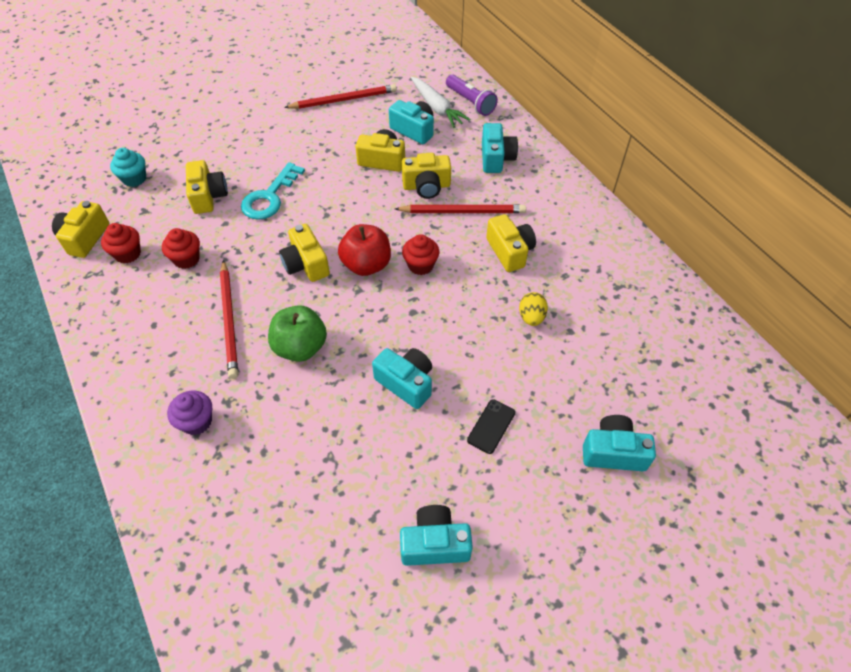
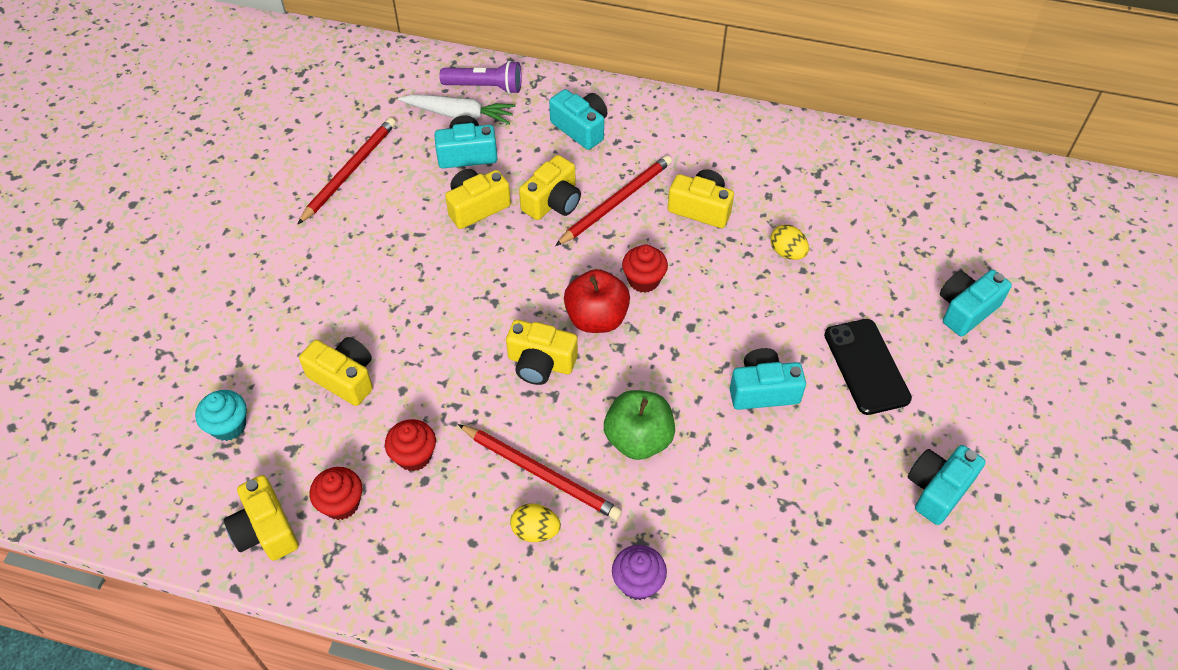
camera: 45 degrees left, 0 degrees up
(187, 346) = (535, 531): none -> yellow egg
(269, 197) = (412, 328): turquoise key -> none
(491, 426) = (866, 366): black phone -> black phone, size x1.71

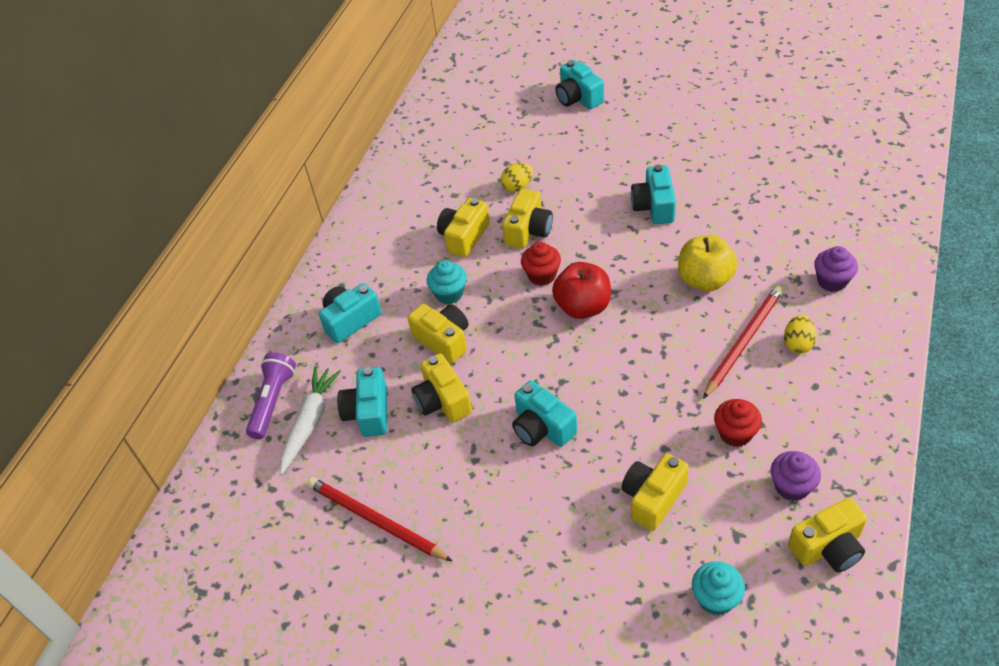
camera: 80 degrees left, 5 degrees down
(341, 503) = (791, 486): red cupcake -> purple cupcake
(540, 363) = (631, 345): yellow camera -> yellow camera (528, 230)
(616, 202) = (449, 294): red pencil -> turquoise cupcake
(638, 439) = (705, 280): green apple -> yellow apple
(866, 366) = (630, 150): black phone -> none
(937, 489) = (732, 124): turquoise camera -> turquoise camera (542, 427)

